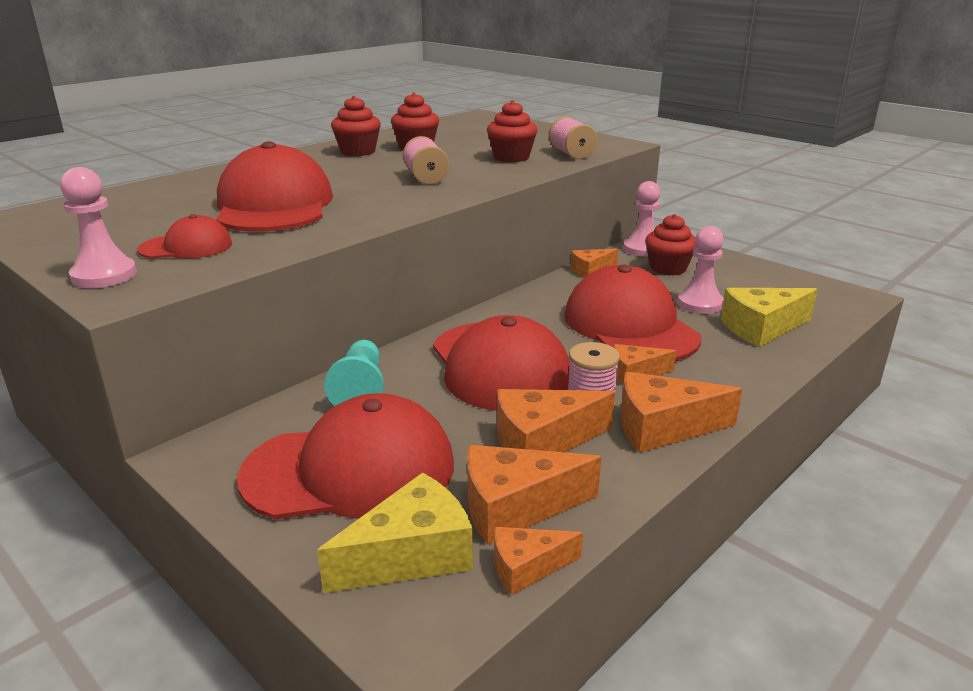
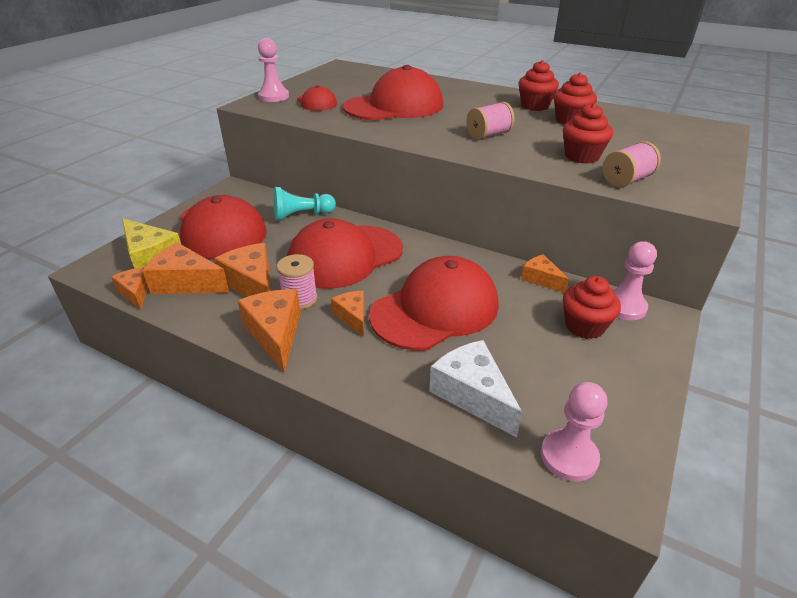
camera: 75 degrees right, 10 degrees up
(515, 507) = (186, 283): orange cheese -> orange cheese turned 45 degrees counterclockwise
(700, 303) = (508, 350): pink pawn -> pink pawn (569, 456)
(761, 328) = (472, 394): yellow cheese -> white cheese

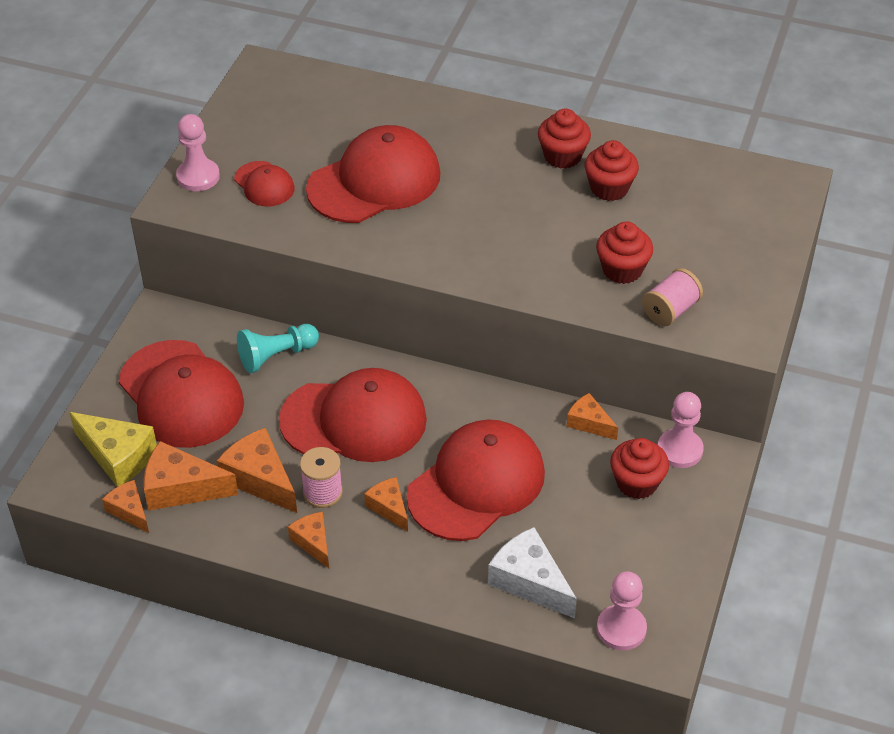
camera: 10 degrees left, 10 degrees up
(275, 334) = (313, 542): orange cheese -> orange cheese, size x0.60
(345, 256) = (354, 420): red cap -> red cap turned 135 degrees counterclockwise
(488, 135) = (508, 237): pink spool -> none

